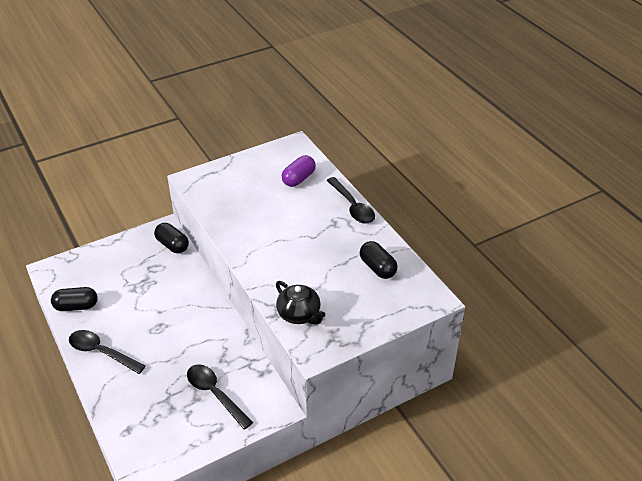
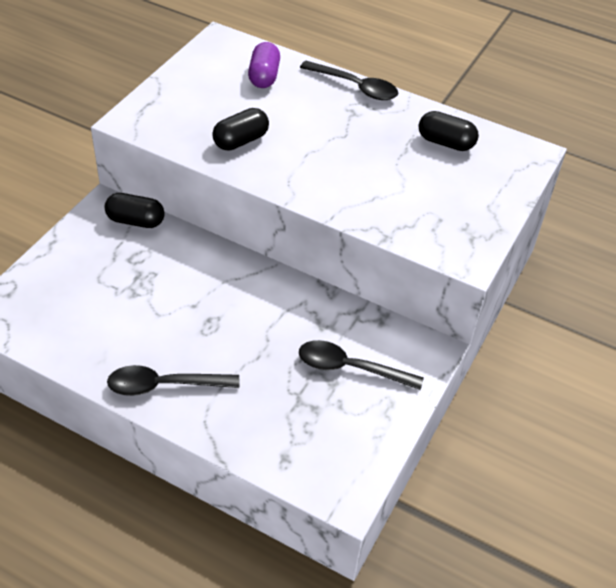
camera: 35 degrees left, 5 degrees up
(76, 306) = (75, 346): black capsule -> black capsule (241, 141)
(299, 314) = (412, 225): black teapot -> none

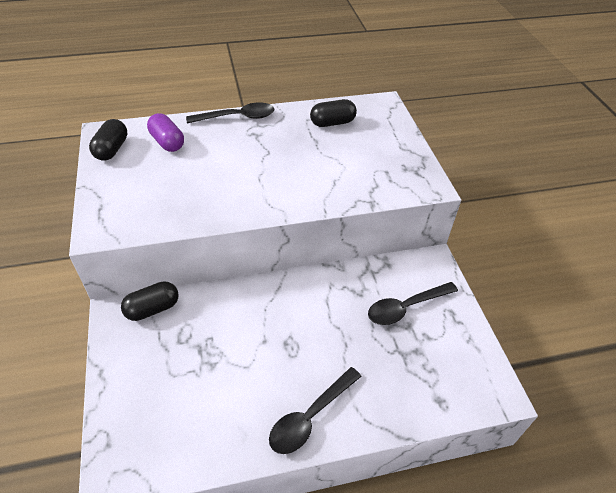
camera: 40 degrees left, 0 degrees up
(241, 141) = (203, 196): black capsule -> black capsule (111, 149)

